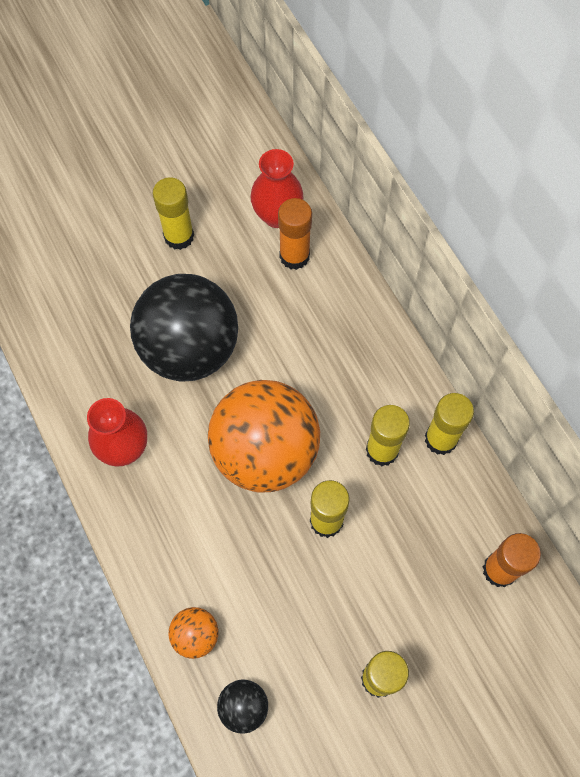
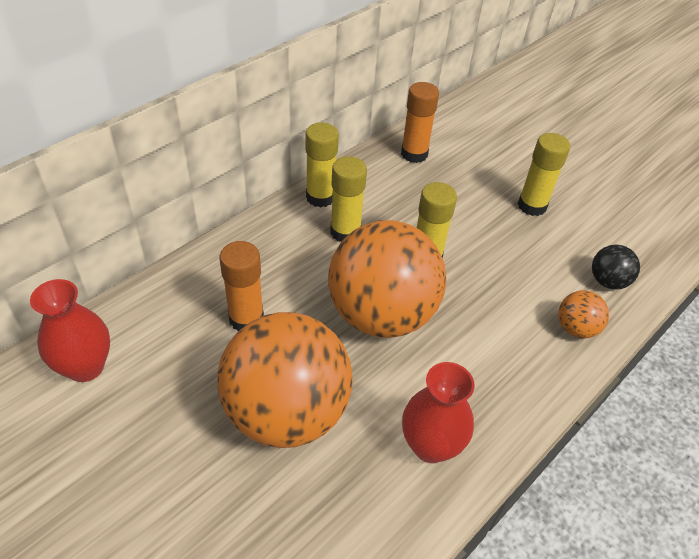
camera: 110 degrees left, 20 degrees down
(179, 236) = (126, 470): yellow glue stick -> none
(190, 349) = (286, 412): black ball -> orange ball
(294, 256) = (142, 338): orange glue stick -> orange glue stick (246, 319)

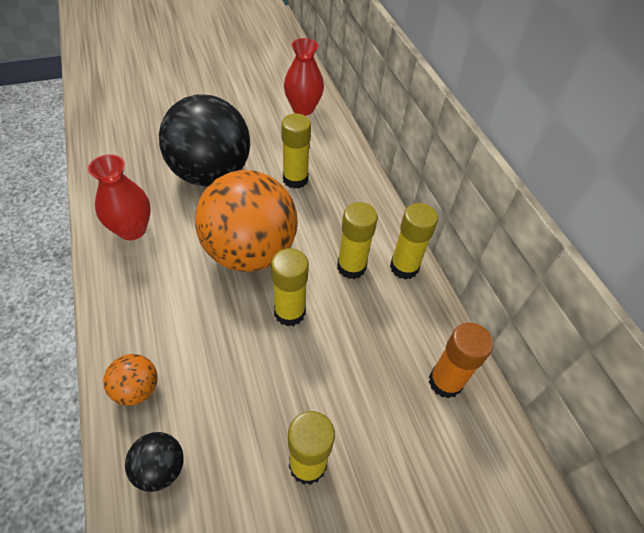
camera: 115 degrees right, 5 degrees up
(246, 319) = (295, 179): orange glue stick -> yellow glue stick
(286, 412) = (211, 174): orange ball -> black ball

